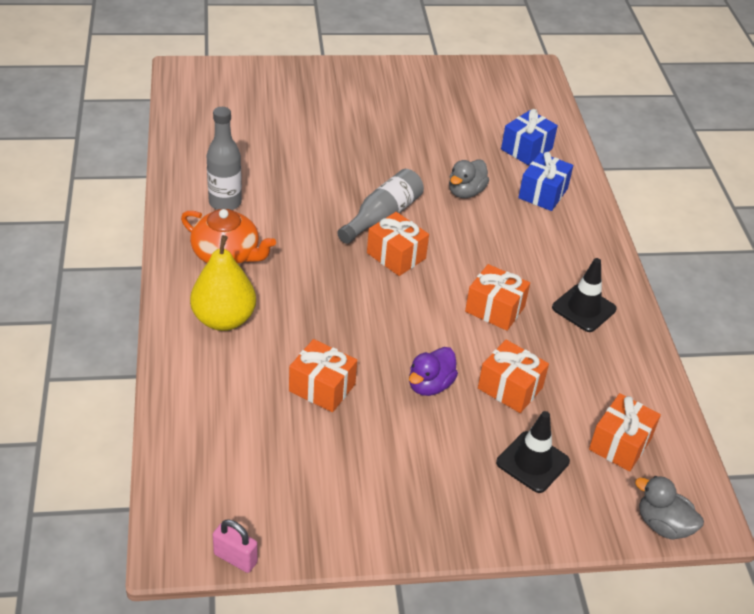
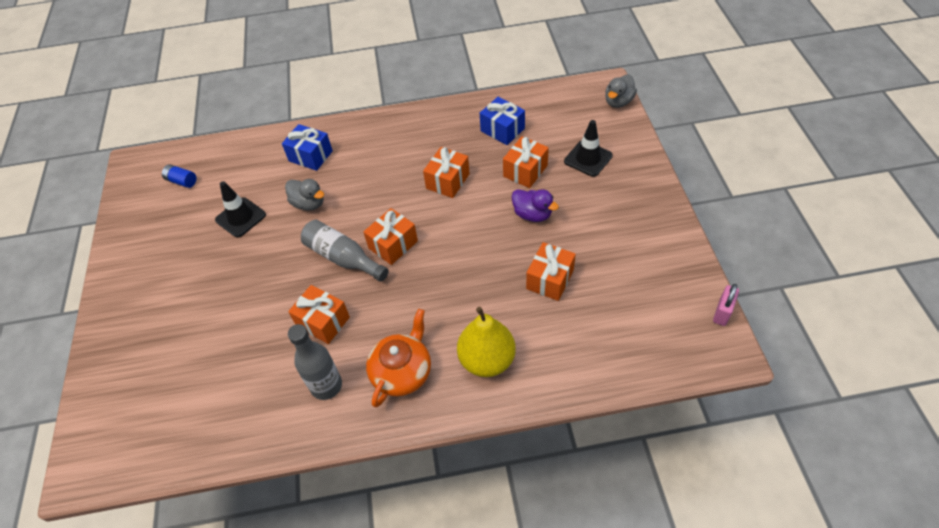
camera: 85 degrees left, 10 degrees up
(506, 102) = (182, 181): none -> blue battery
(526, 149) = (251, 166): blue gift -> blue gift (502, 130)
(584, 308) = (440, 133): black traffic cone -> black traffic cone (240, 217)
(620, 444) = (561, 118): orange gift -> orange gift (323, 322)

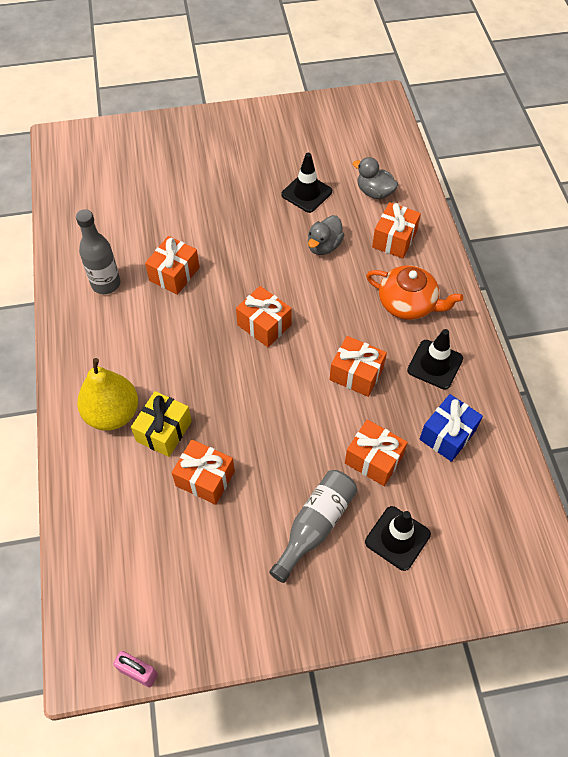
camera: 85 degrees right, 5 degrees up
(182, 181) = (356, 140): blue battery -> none
(310, 156) = (394, 239): blue gift -> orange gift
(343, 258) = (249, 283): grey bottle -> grey bottle (315, 526)
(402, 371) = (111, 341): orange teapot -> orange teapot (408, 303)
(440, 134) = (435, 364): none -> black traffic cone
(505, 314) = (164, 431): none -> yellow gift
(532, 214) = (301, 464): purple duck -> none
(618, 102) = (516, 593): grey duck -> grey duck (374, 192)

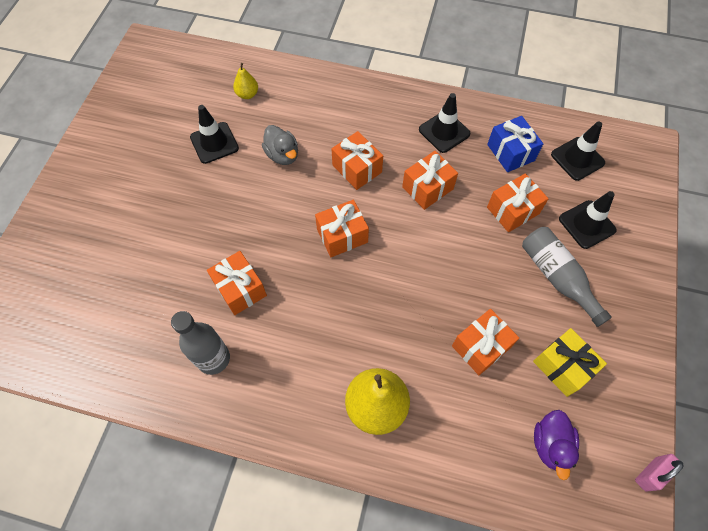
camera: 65 degrees left, 5 degrees up
(133, 569) = (550, 444): none -> purple duck
(164, 431) = (417, 364): yellow gift -> yellow gift (563, 366)
(374, 192) = (247, 94): grey duck -> yellow pear
(394, 239) = (307, 103): orange gift -> orange gift (357, 169)
(408, 303) = (377, 123): orange teapot -> none
(481, 505) = (577, 159): none -> black traffic cone

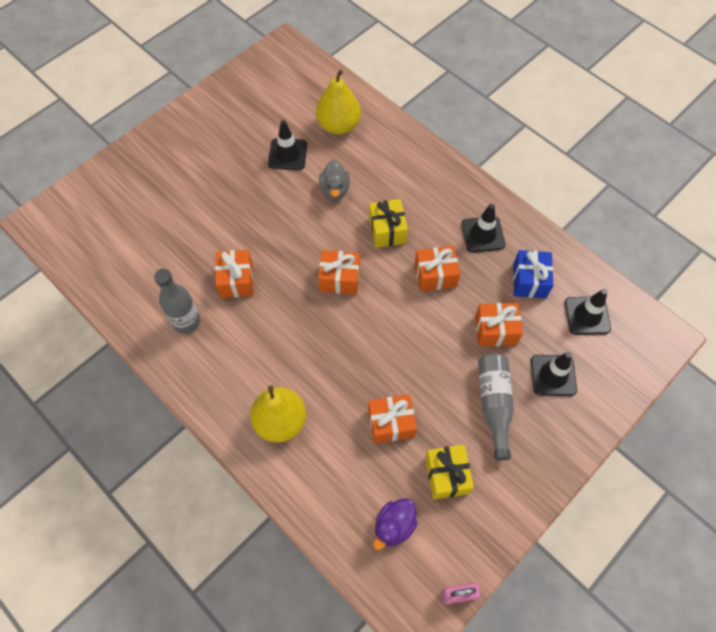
camera: 30 degrees right, 0 degrees up
(247, 94) = (338, 125): yellow pear -> yellow pear, size x1.95
(357, 169) = (387, 230): orange gift -> yellow gift

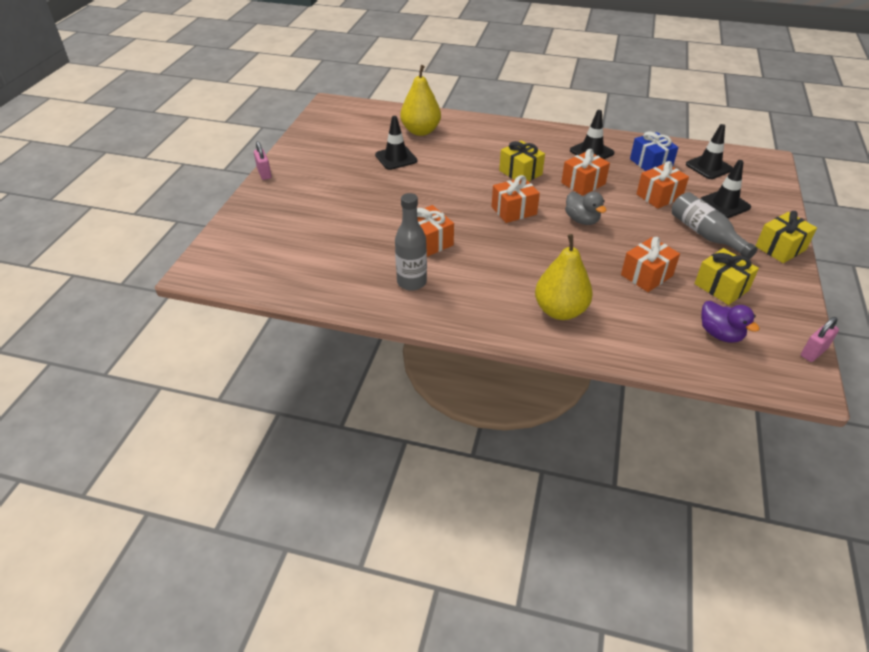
camera: 30 degrees left, 20 degrees down
(161, 122) = (264, 173): none -> pink padlock
(335, 190) = (455, 165): grey duck -> grey duck (582, 220)
(394, 526) = (720, 334): purple duck -> purple duck turned 45 degrees counterclockwise
(553, 461) = (780, 248): none -> yellow gift

